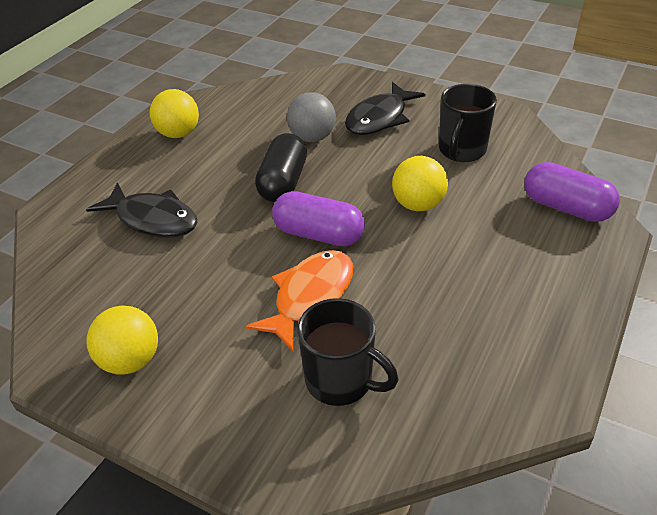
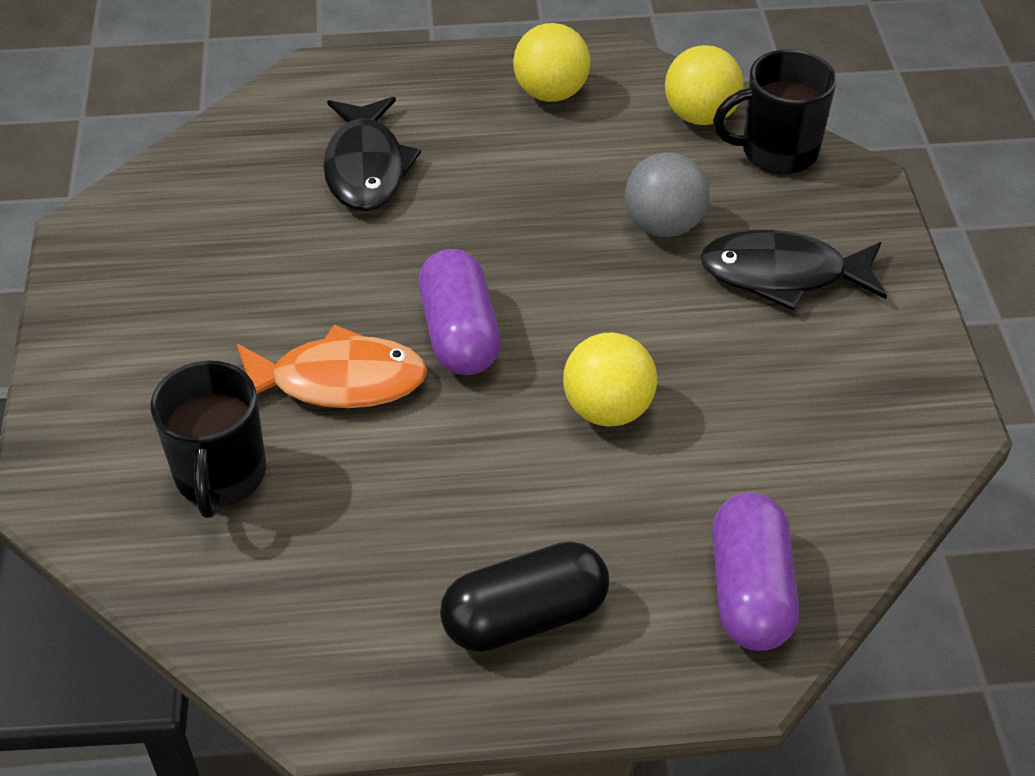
camera: 55 degrees right, 5 degrees up
(130, 360) = (135, 280): yellow ball -> yellow ball (700, 116)
(283, 183) = (536, 246): black capsule -> black capsule (525, 617)
(461, 150) = (787, 406): black mug -> black mug (777, 151)

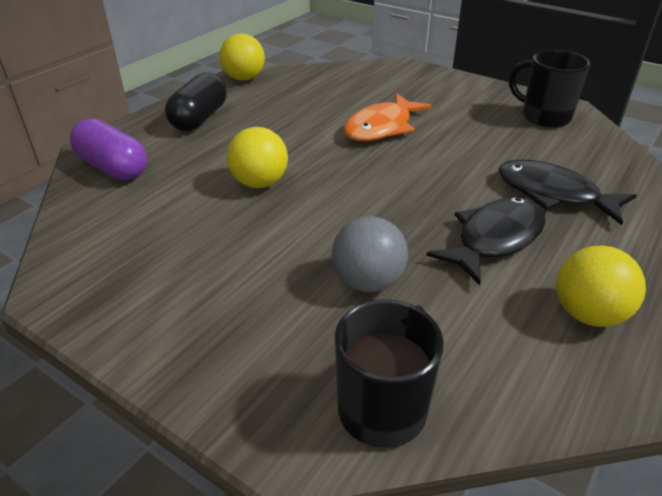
camera: 130 degrees right, 10 degrees down
(220, 476) = (363, 91): black mug -> black mug (544, 116)
(459, 334) = (370, 166): purple capsule -> none
(700, 116) = (482, 389): yellow ball -> yellow ball (244, 78)
(783, 274) = (254, 307): black fish -> black fish (495, 239)

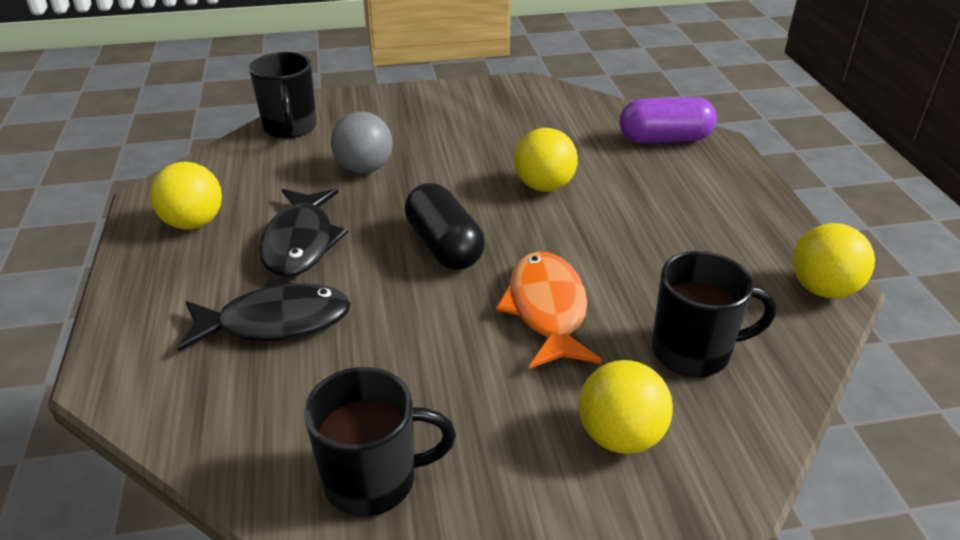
camera: 135 degrees right, 0 degrees up
(199, 118) = (721, 210): black capsule -> black capsule (444, 246)
(344, 89) = (693, 351): none -> black mug
(421, 86) = (620, 436): none -> yellow ball

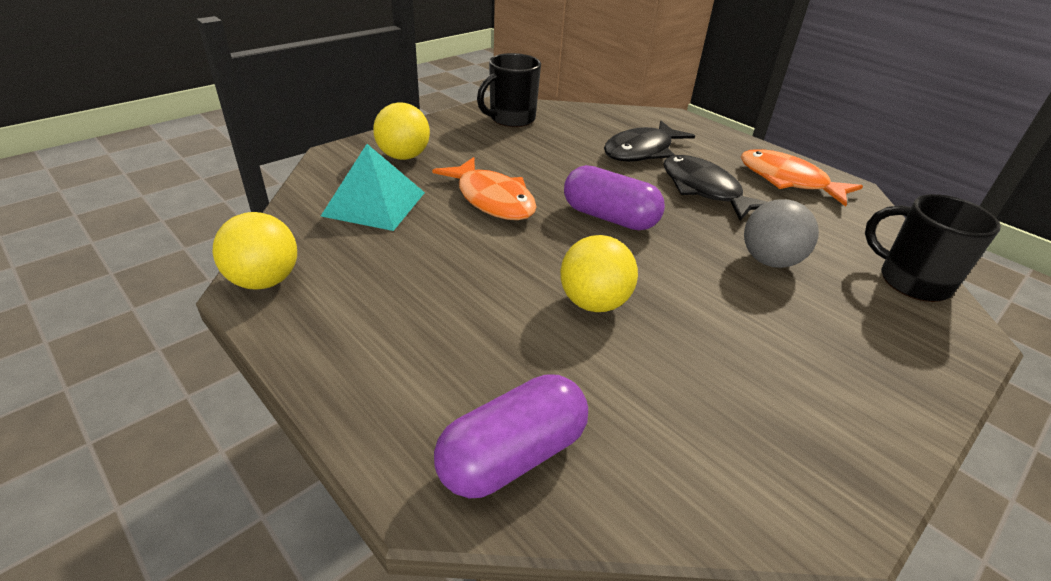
camera: 145 degrees right, 0 degrees up
(194, 223) = (788, 180): yellow ball -> orange fish
(444, 246) = (609, 217): black capsule -> purple capsule
(693, 351) = (374, 204): black mug -> turquoise pyramid

